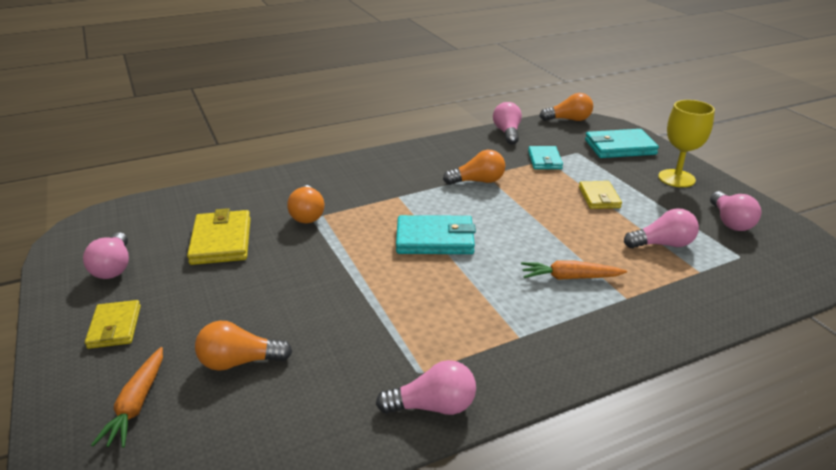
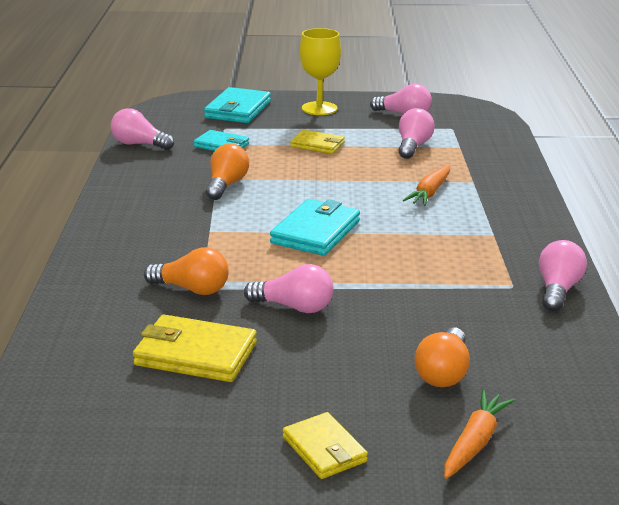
camera: 65 degrees left, 5 degrees down
(114, 267) = (182, 442): pink light bulb -> pink light bulb (294, 307)
(115, 327) = (324, 449): yellow wallet -> yellow wallet turned 45 degrees clockwise
(137, 404) = (474, 442): orange carrot -> orange carrot turned 90 degrees counterclockwise
(568, 120) = (151, 111): orange light bulb -> none

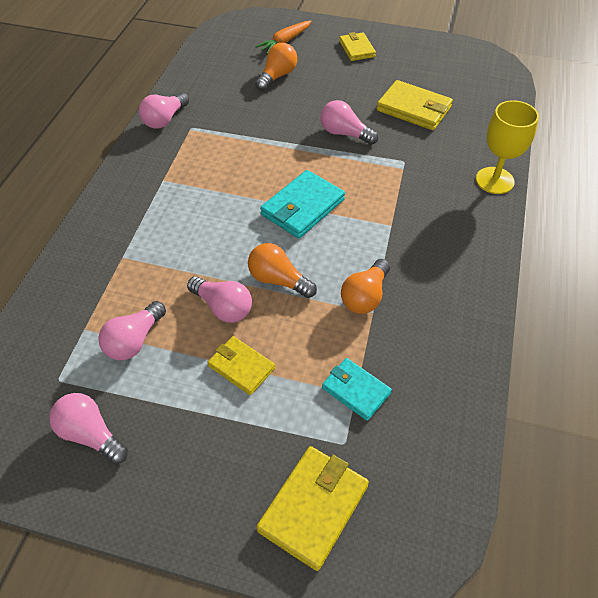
camera: 165 degrees left, 25 degrees up
(139, 144) = (458, 415): pink light bulb -> pink light bulb (223, 307)
(192, 289) = (412, 160): orange light bulb -> orange light bulb (278, 280)
(238, 110) = (313, 508): turquoise wallet -> yellow wallet
(319, 108) = (194, 484): yellow goblet -> yellow goblet (494, 180)
(429, 193) = (175, 245): orange carrot -> none

